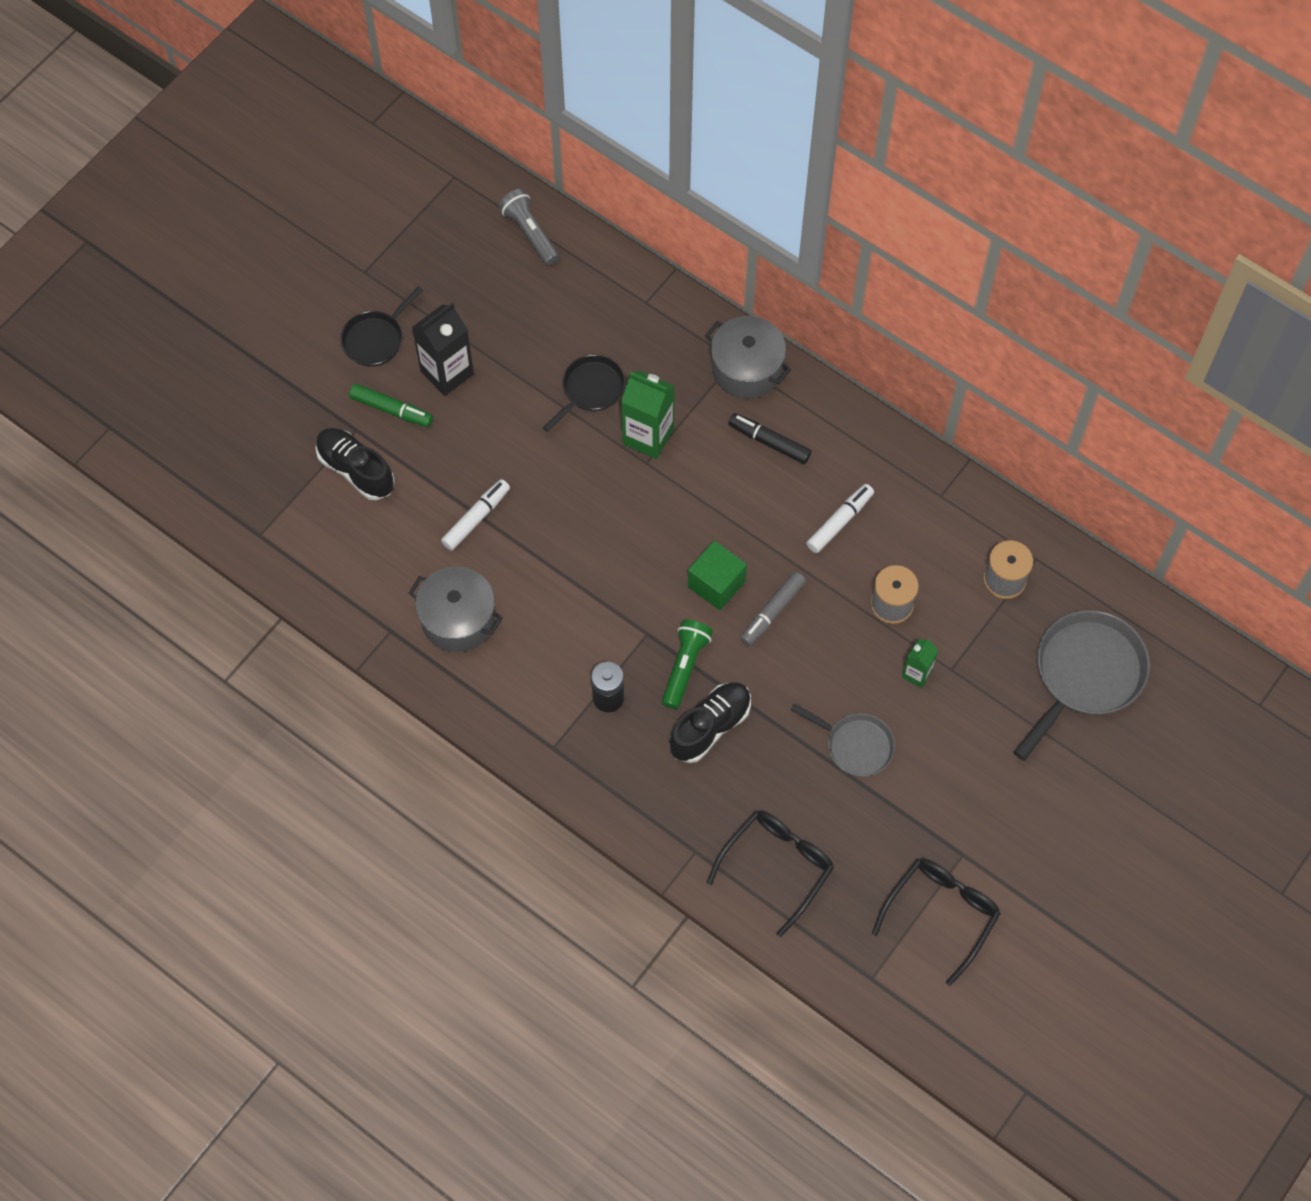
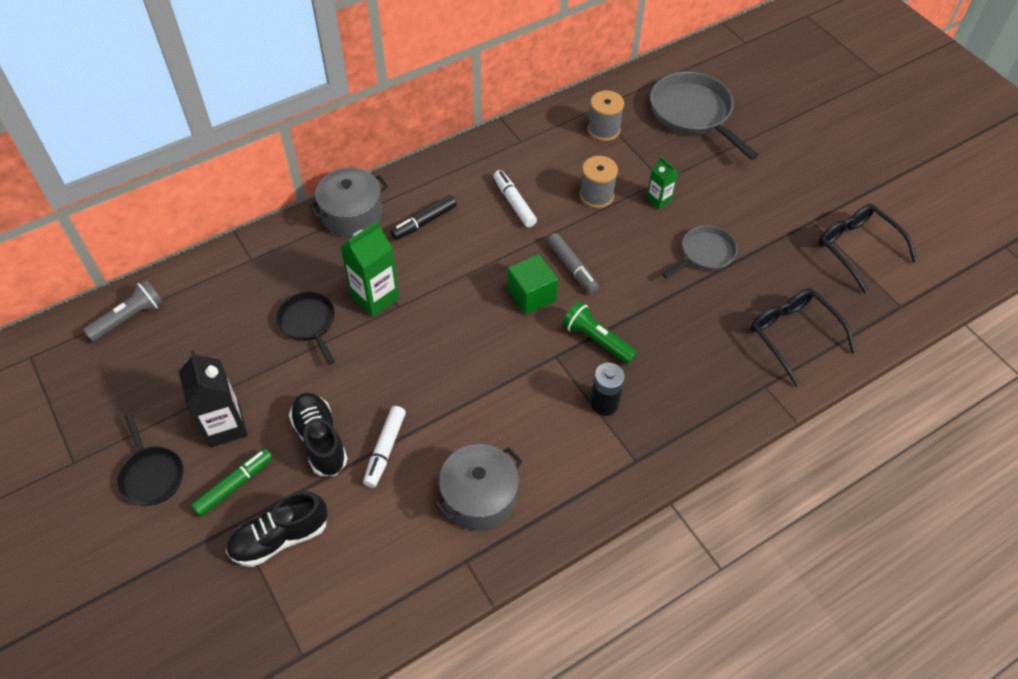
camera: 70 degrees left, 10 degrees down
(476, 518) = (385, 450): white marker -> white marker turned 135 degrees counterclockwise
(530, 233) = (129, 318): grey flashlight -> grey flashlight turned 150 degrees clockwise
(710, 727) = (657, 340): black shoe -> black shoe (320, 440)

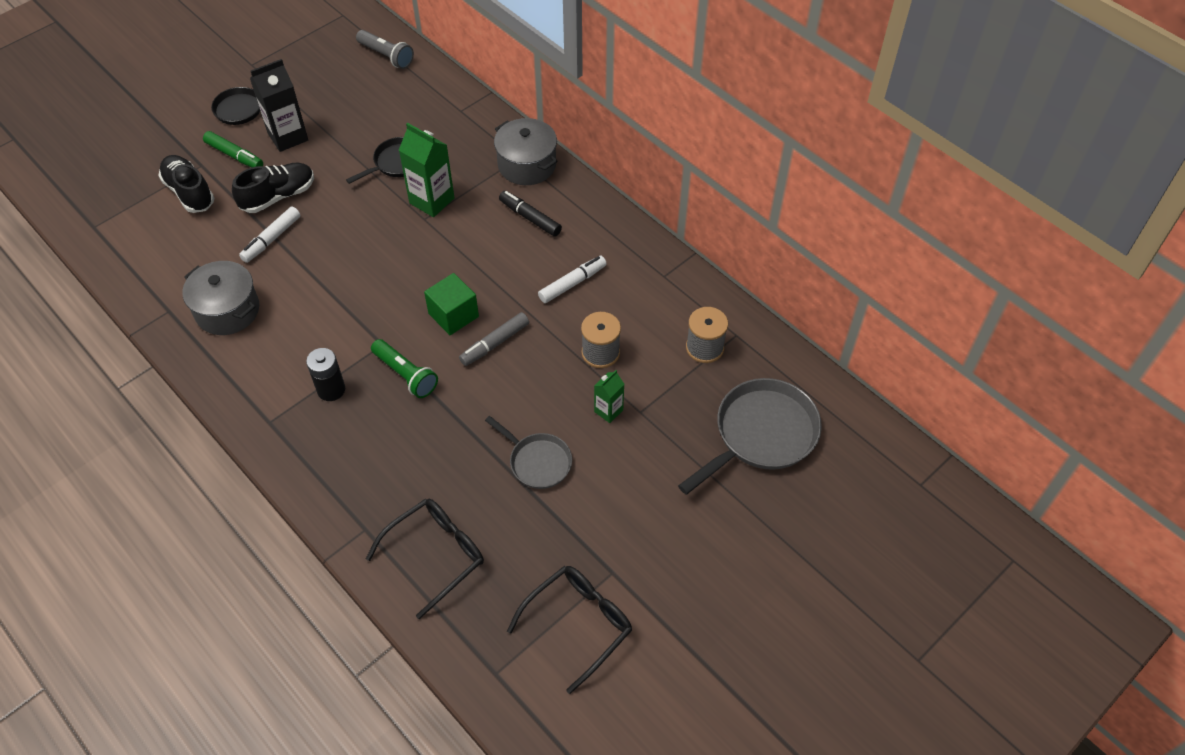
camera: 80 degrees right, 0 degrees up
(385, 450) = (271, 239): white marker -> white marker turned 60 degrees counterclockwise
(596, 340) = (406, 375): green flashlight -> green flashlight turned 105 degrees clockwise

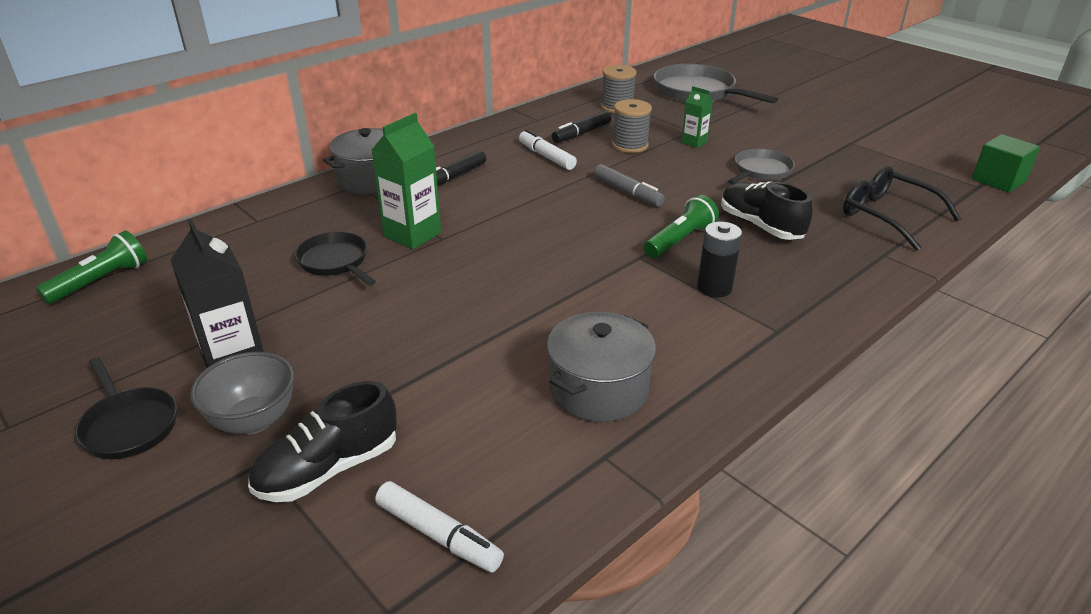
camera: 90 degrees left, 20 degrees down
(234, 155) = (254, 420): green marker -> grey bowl
(271, 239) = (458, 359): white marker -> white marker (438, 535)
(278, 196) = (369, 361): black shoe -> black shoe (760, 226)
(386, 56) = (101, 281): grey flashlight -> green flashlight
(453, 315) = (592, 215): green cube -> green cube (998, 180)
(578, 624) = (907, 155): black glasses -> none
(629, 312) = (581, 133): none -> black marker

